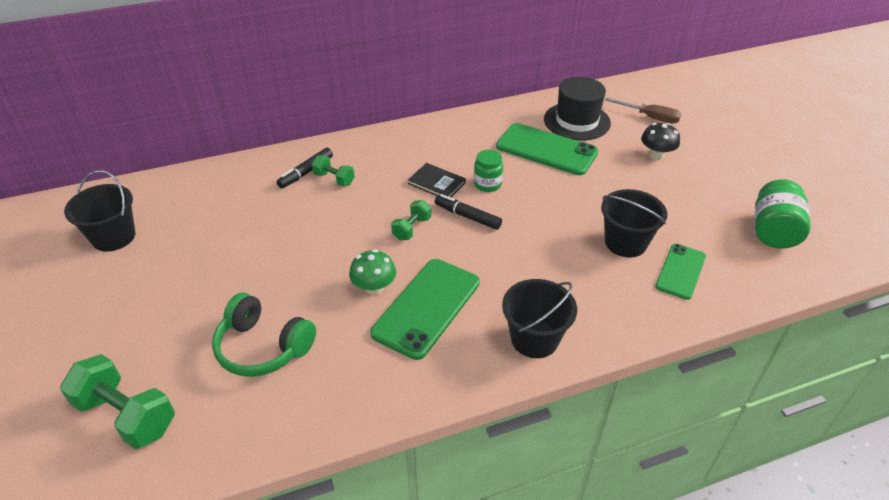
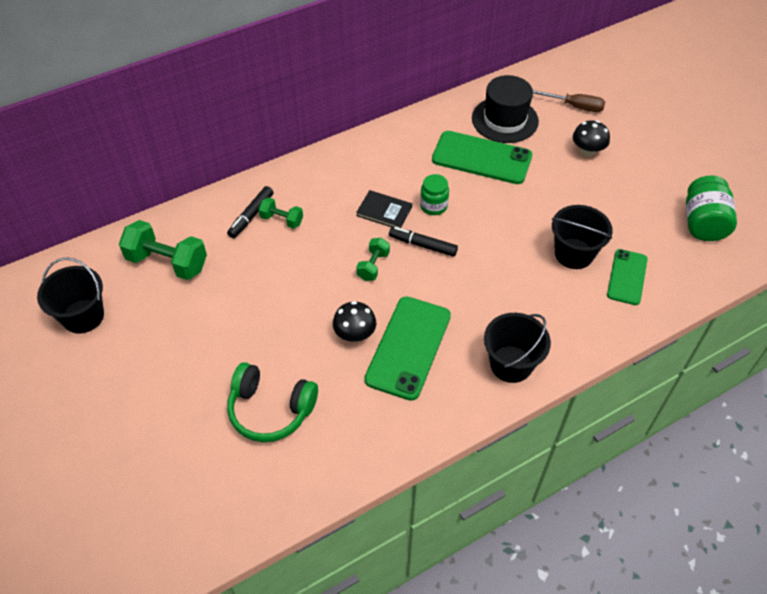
camera: 10 degrees left, 10 degrees up
(127, 415) = (170, 494): green dumbbell -> green dumbbell (167, 262)
(374, 287) = (355, 334): green mushroom -> black mushroom

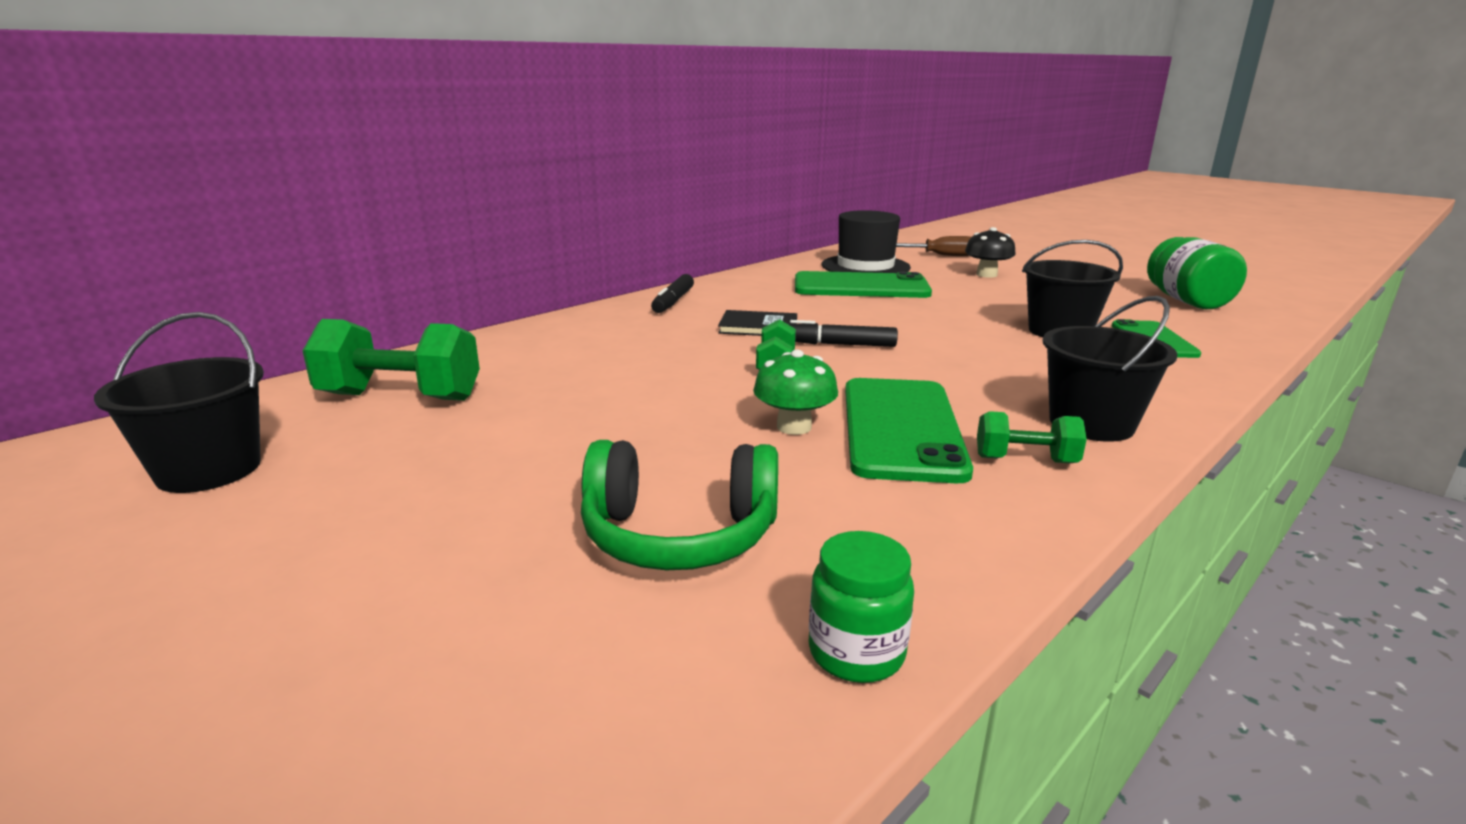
camera: 15 degrees left, 30 degrees down
(251, 216) = (546, 347): black marker -> black marker (673, 301)
(282, 220) = (600, 346): green dumbbell -> green dumbbell (1025, 460)
(355, 334) = (794, 427): black mushroom -> green mushroom
(433, 206) = (827, 318): green jar -> green jar (856, 653)

